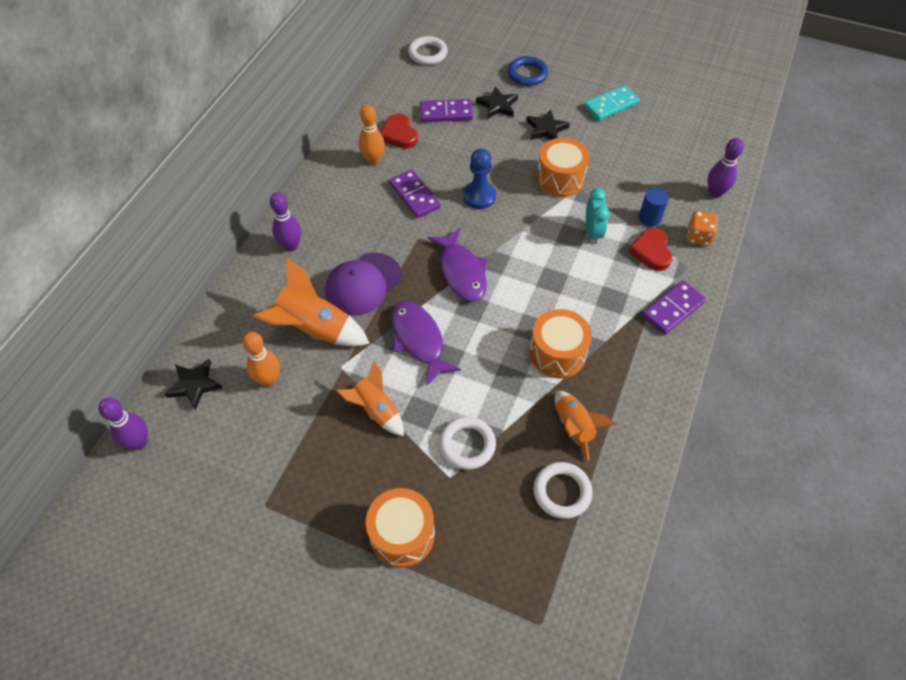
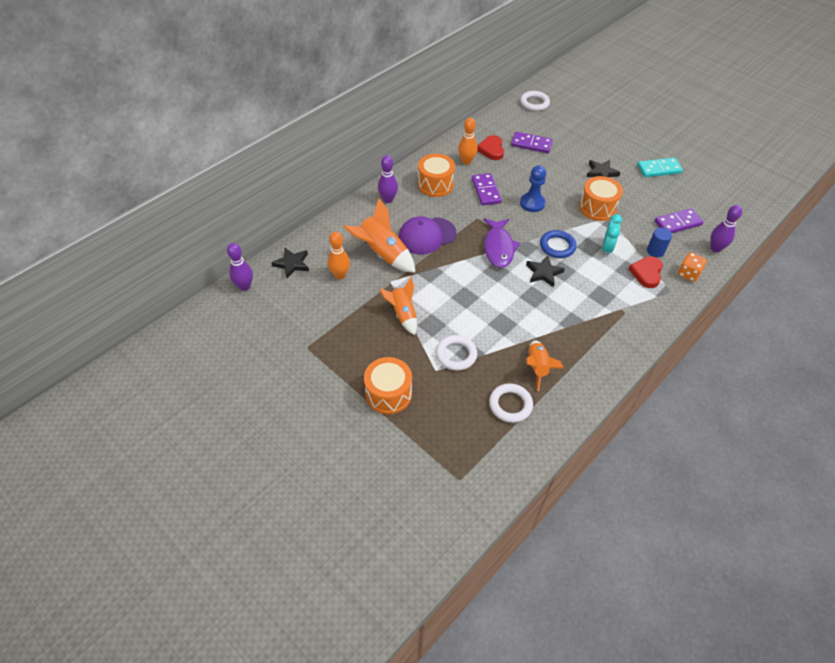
camera: 20 degrees right, 5 degrees down
(419, 340) = (450, 281): purple fish -> none
(497, 105) = (571, 149): black star -> black star (543, 273)
(527, 74) = (603, 133): blue ring -> blue ring (557, 246)
(557, 353) = (545, 318): orange drum -> orange drum (435, 185)
(673, 309) = (646, 315): purple domino -> purple domino (677, 223)

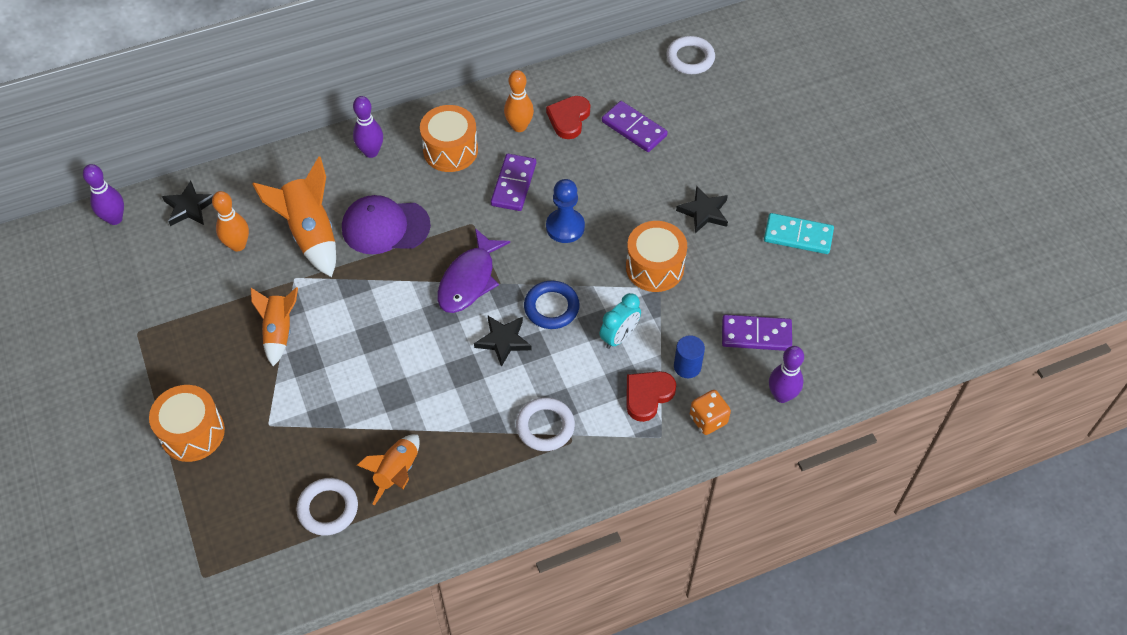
camera: 25 degrees right, 5 degrees up
(456, 355) = (308, 414): white ring -> white ring (545, 426)

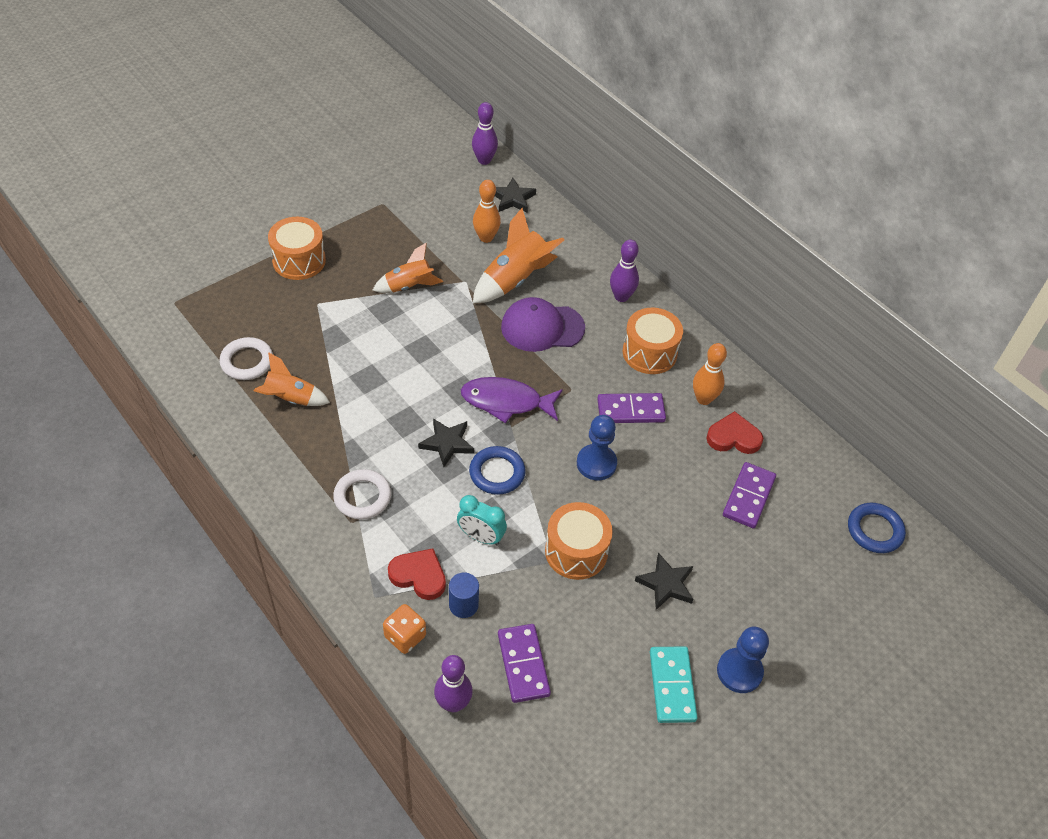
camera: 70 degrees right, 5 degrees down
(385, 227) = (542, 327): purple cap -> purple cap turned 75 degrees counterclockwise
(690, 58) = (874, 530): white ring -> blue ring
(795, 187) = (739, 671): none -> blue pawn

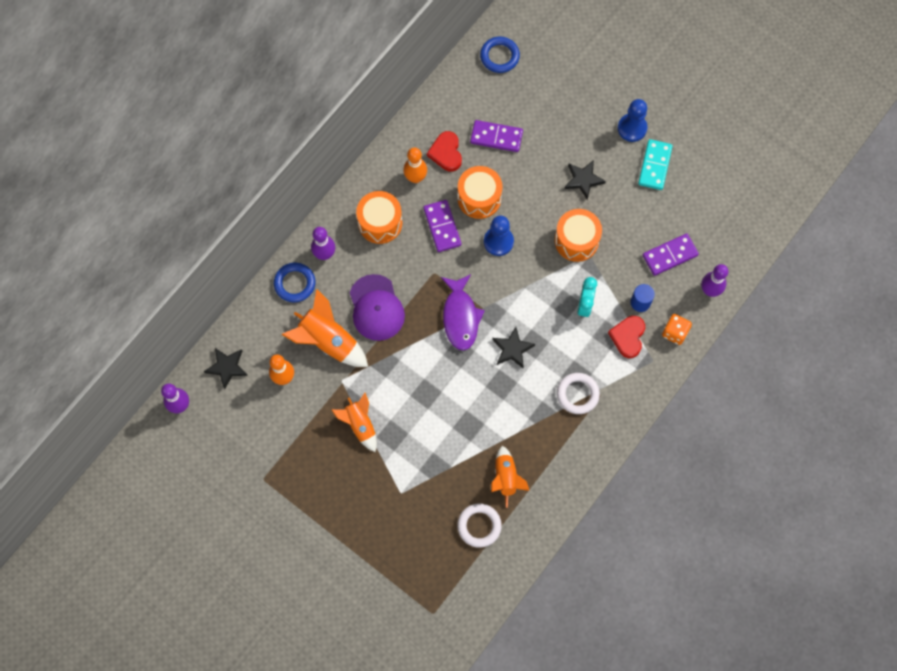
camera: 100 degrees left, 20 degrees up
(299, 261) = (355, 526): orange drum -> orange drum (479, 198)
(497, 473) = (528, 307): blue ring -> blue ring (295, 283)
(672, 686) = (655, 166): turquoise domino -> turquoise domino turned 60 degrees counterclockwise

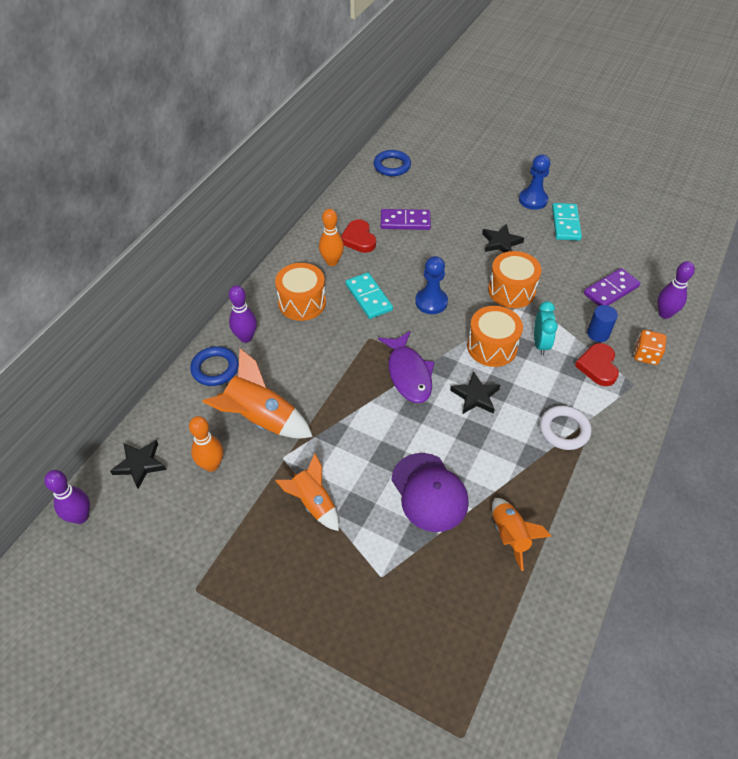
camera: 10 degrees left, 20 degrees down
(376, 308) = (312, 378): purple cap -> purple cap (429, 492)
(442, 227) = (369, 297): purple domino -> turquoise domino
(479, 198) = (401, 269): orange drum -> orange drum (492, 347)
(479, 526) = (493, 601): white ring -> none

